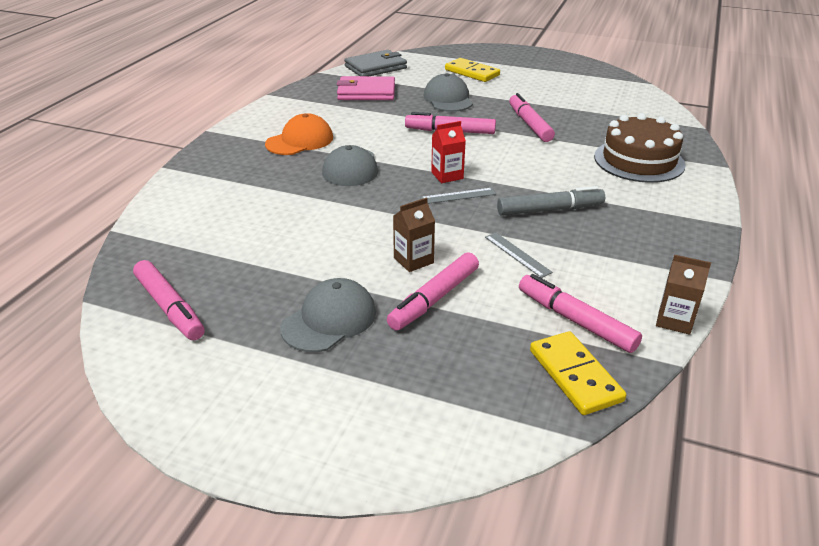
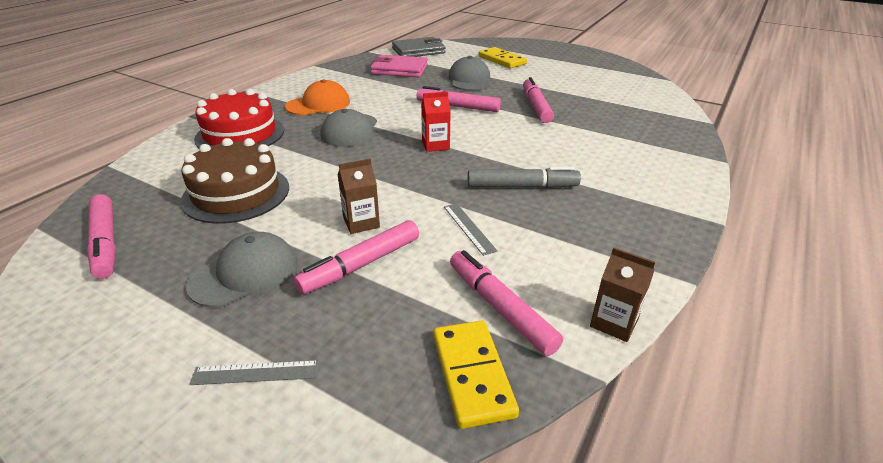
camera: 10 degrees right, 0 degrees up
(234, 182) = (240, 134): none -> red cake
(458, 196) = (436, 165): grey ruler -> grey ruler (256, 372)
(639, 161) = (632, 148): brown cake -> brown cake (236, 193)

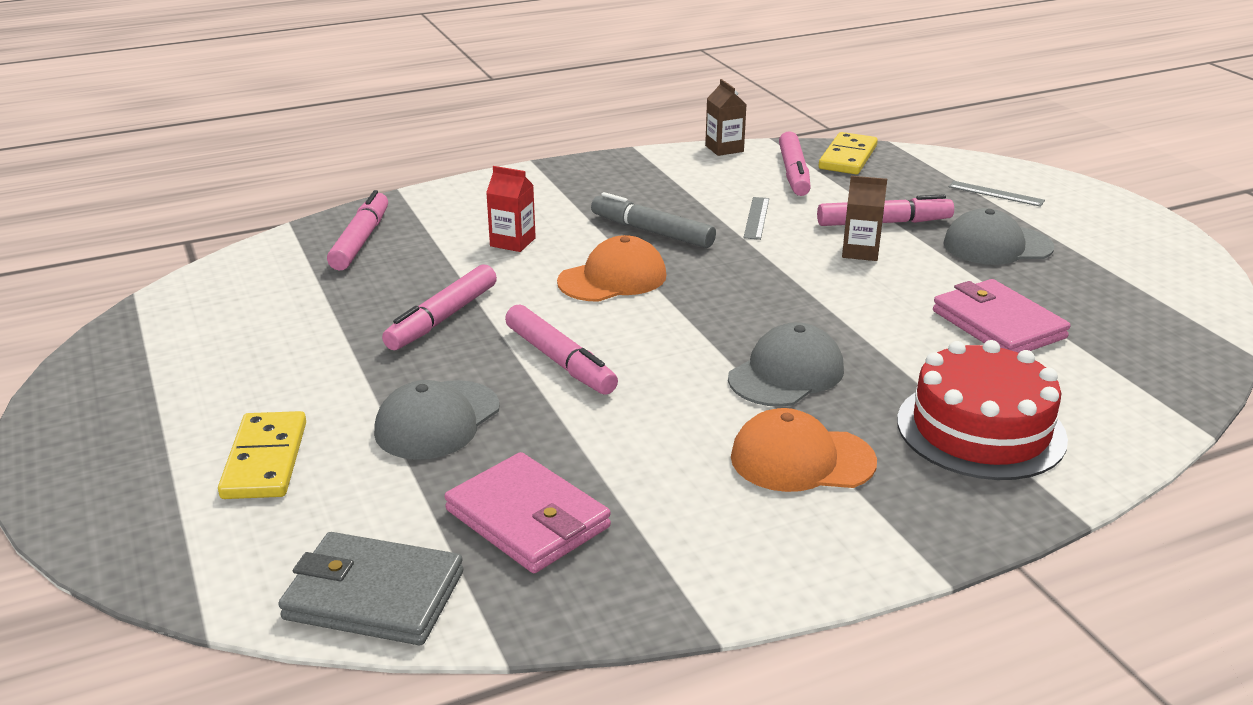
camera: 145 degrees left, 5 degrees down
(105, 243) = (1156, 313): pink marker -> pink marker (361, 240)
(236, 193) = (998, 324): brown cake -> pink wallet
(435, 145) = (684, 307): red carton -> red carton (512, 242)
(494, 148) = (612, 278): none -> orange cap

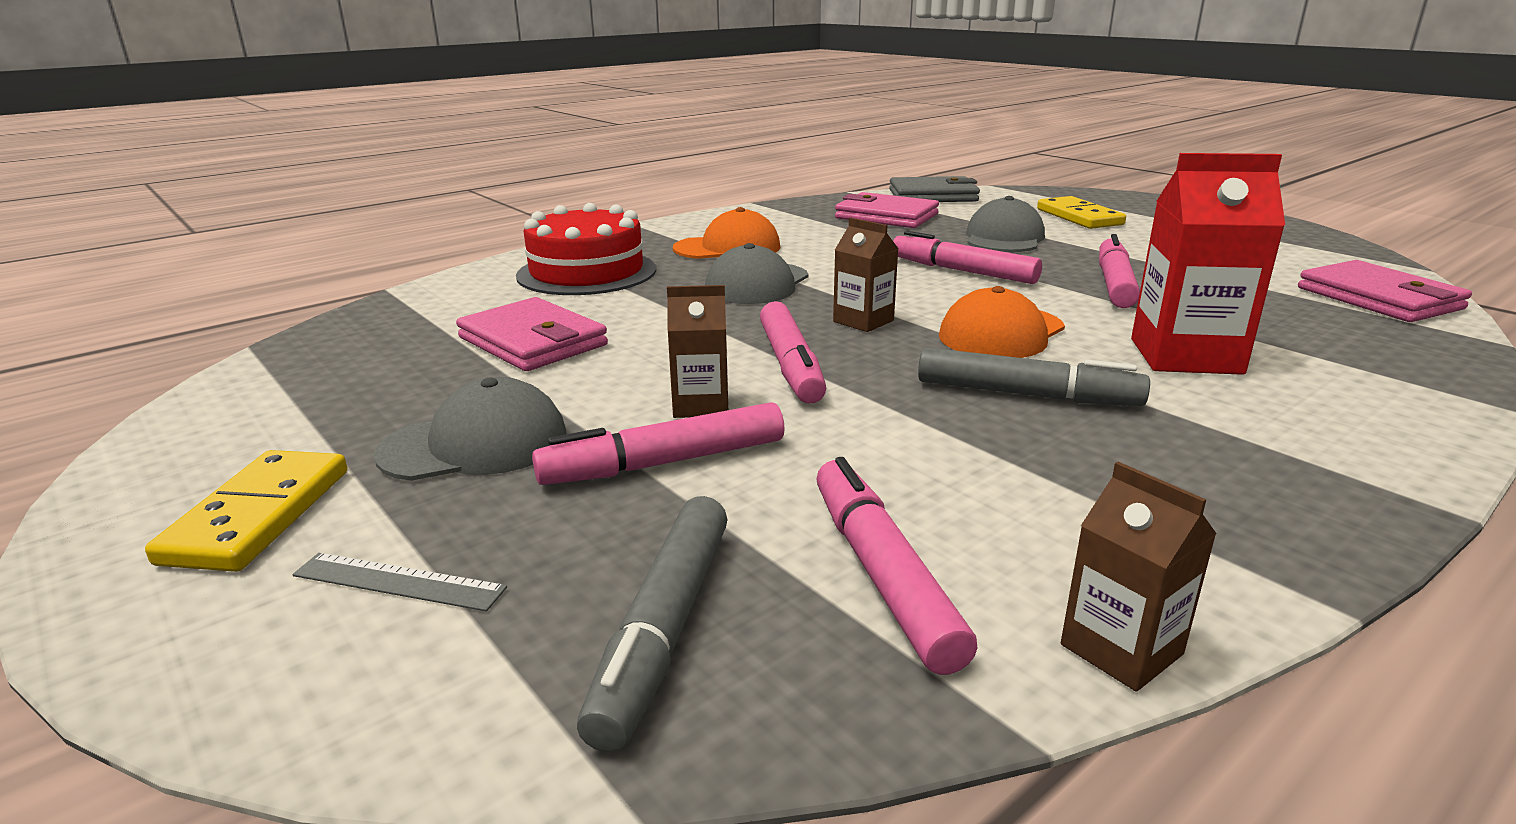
camera: 165 degrees right, 5 degrees down
(267, 268) = (1378, 298): none -> pink wallet
(361, 240) = (1364, 334): pink marker -> pink marker (790, 365)
(512, 242) = (1185, 356): red carton -> red carton, size x1.76
(711, 306) = (863, 321): none -> brown carton
(756, 218) = (888, 441): grey ruler -> none
(848, 157) = (765, 672): yellow domino -> yellow domino (258, 515)
(883, 170) = (663, 629): none -> grey marker

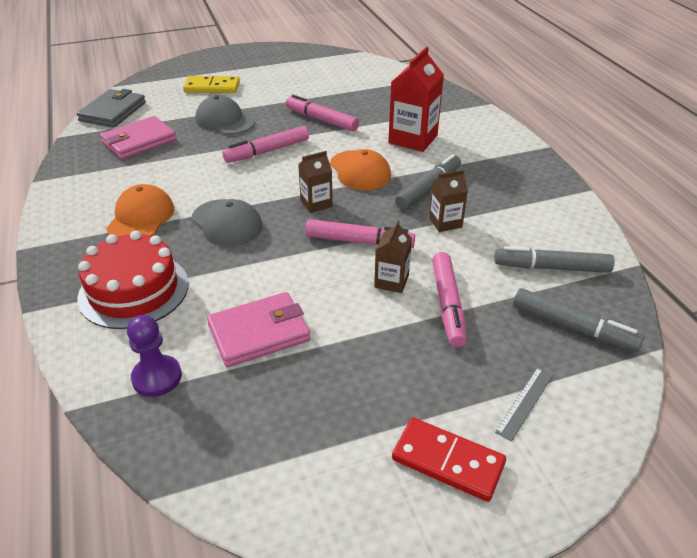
camera: 70 degrees left, 15 degrees up
(258, 515) = (447, 461): yellow domino -> red domino
(438, 311) = (157, 377): none -> purple pawn
(475, 444) = (399, 369): grey cap -> none
(882, 574) = (551, 267): pink marker -> grey marker
(1121, 649) = (600, 235): brown carton -> brown carton (445, 222)
(1378, 298) = (384, 75): pink wallet -> none

